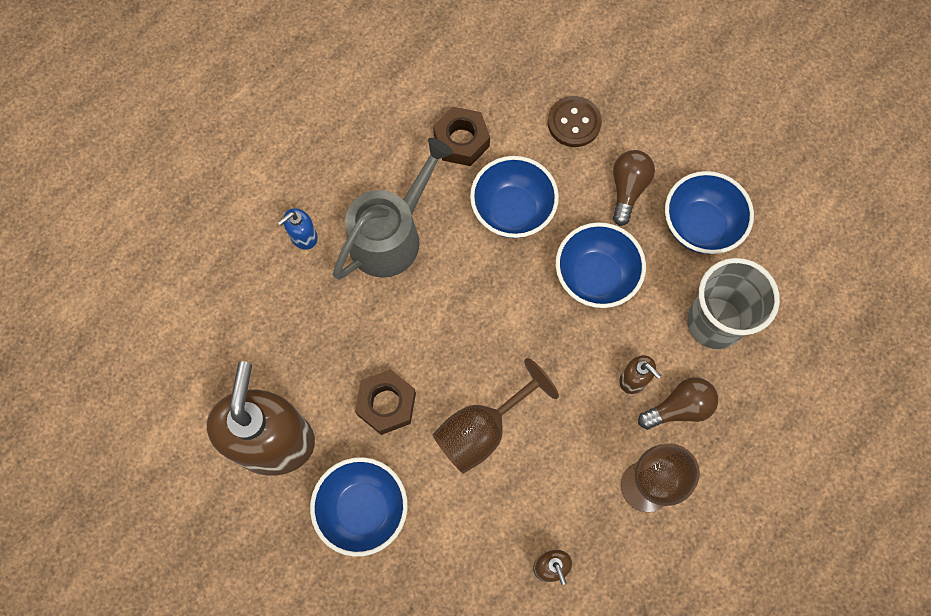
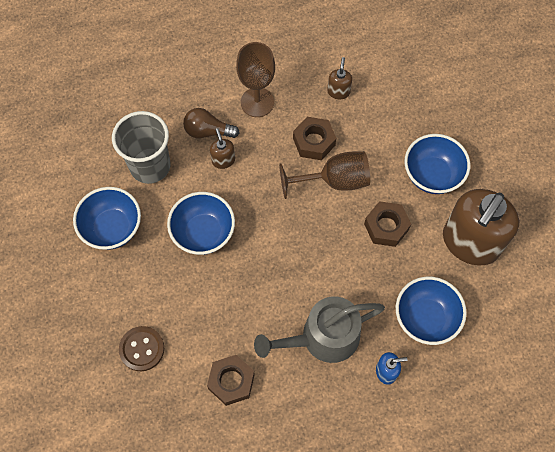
camera: 150 degrees left, 5 degrees down
(512, 211) = (228, 308): blue bowl -> blue bowl (425, 318)
(539, 470) = (314, 142): none -> brown nut
(628, 189) = (140, 279): brown light bulb -> none

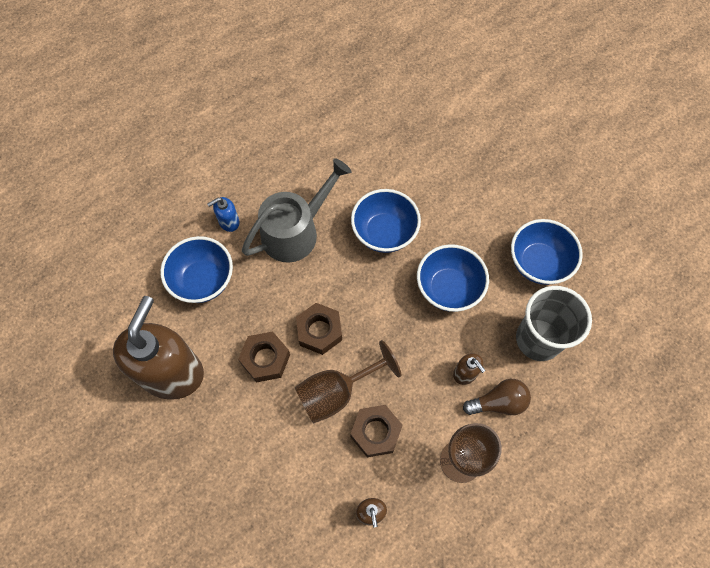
camera: 160 degrees right, 0 degrees up
(142, 349) = (452, 170): brown button -> none
(231, 381) = (363, 170): brown nut -> brown nut (319, 331)
(432, 175) = (230, 439): blue bowl -> blue bowl (384, 232)

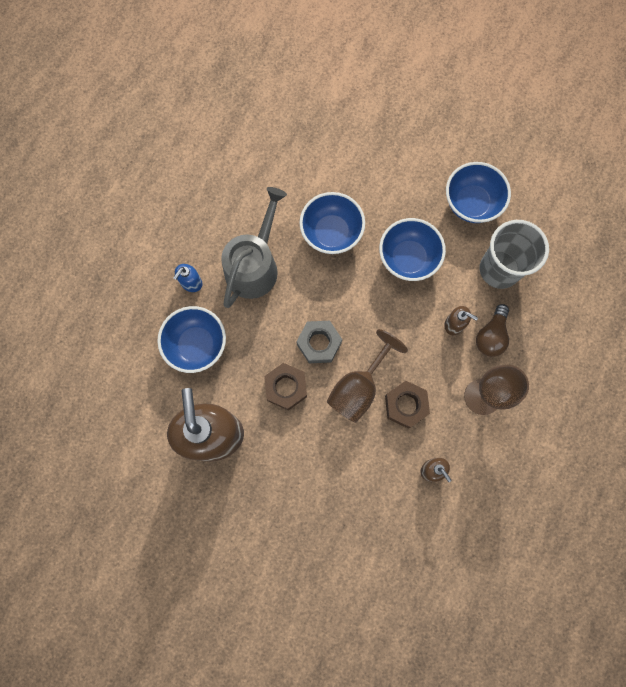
camera: 25 degrees left, 10 degrees up
(319, 331) = (319, 343): brown nut -> grey nut
(498, 402) = (491, 336): brown light bulb -> brown light bulb turned 150 degrees clockwise

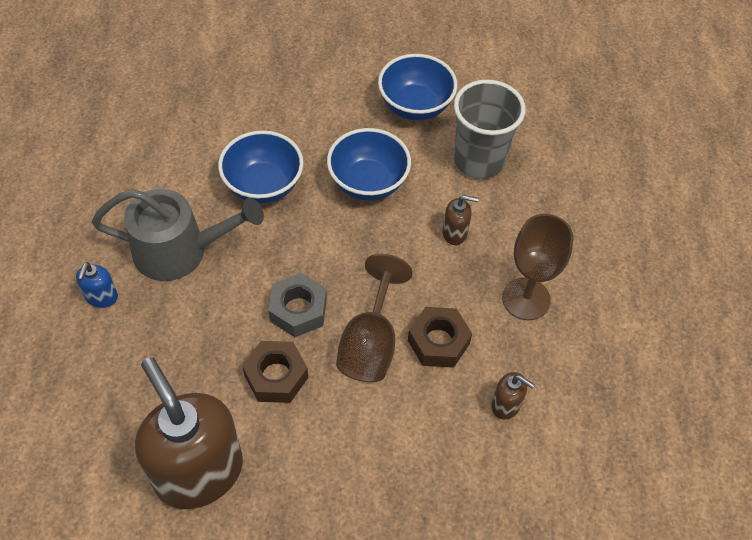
camera: 25 degrees left, 20 degrees down
(196, 345) = (135, 367): blue bowl -> none
(254, 265) = (179, 251): grey watering can -> grey watering can turned 90 degrees clockwise
(491, 336) = (503, 231): brown light bulb -> none

